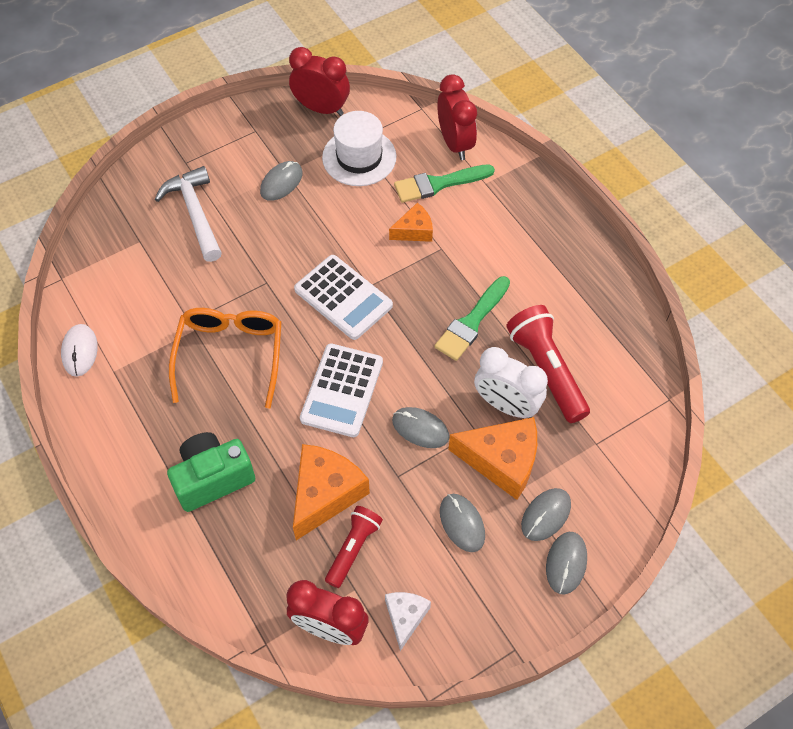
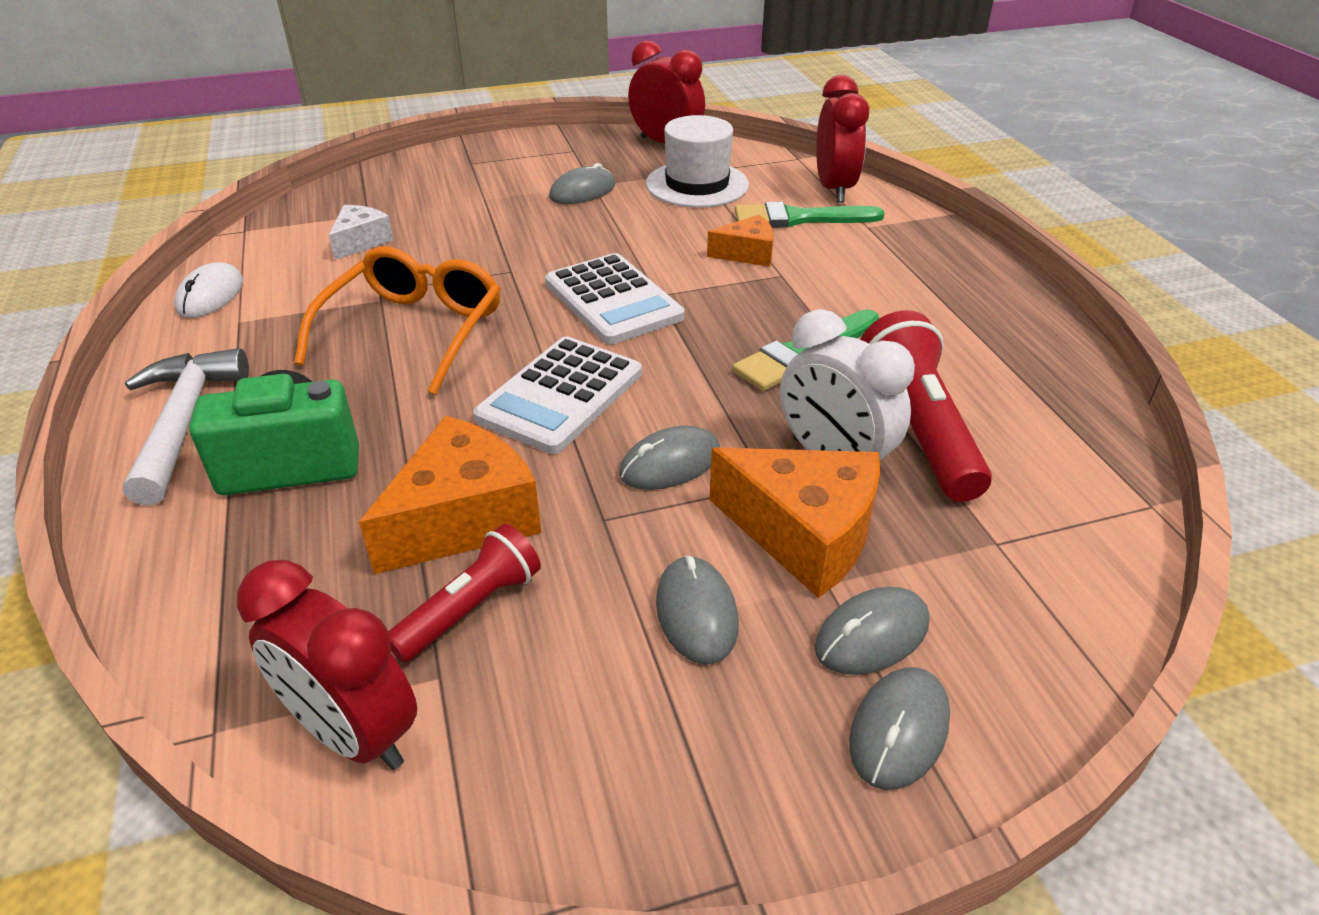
camera: 15 degrees right, 20 degrees down
(195, 213) = (455, 201): white hammer -> white hammer (184, 422)
(405, 617) = (516, 751): white cheese -> white cheese (361, 241)
(420, 428) = (670, 463): grey mouse -> grey mouse turned 75 degrees counterclockwise

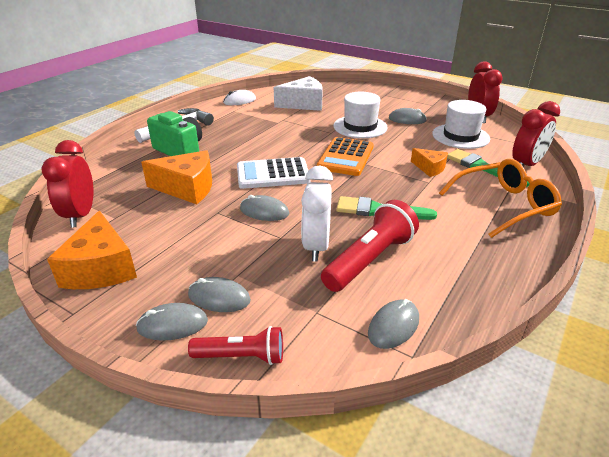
camera: 50 degrees right, 5 degrees down
(361, 241) = (303, 104): white cheese -> white cheese, size x1.75
(414, 331) = (269, 135): orange glasses -> orange glasses (504, 205)
(471, 609) = (148, 209): red flashlight -> red flashlight (242, 356)
(537, 237) = (360, 127): none -> white hat
(613, 300) = (346, 157): white calculator -> orange calculator
(696, 613) = (189, 252): grey mouse -> grey mouse (393, 326)
(804, 534) = (260, 258): orange cheese -> orange cheese (101, 268)

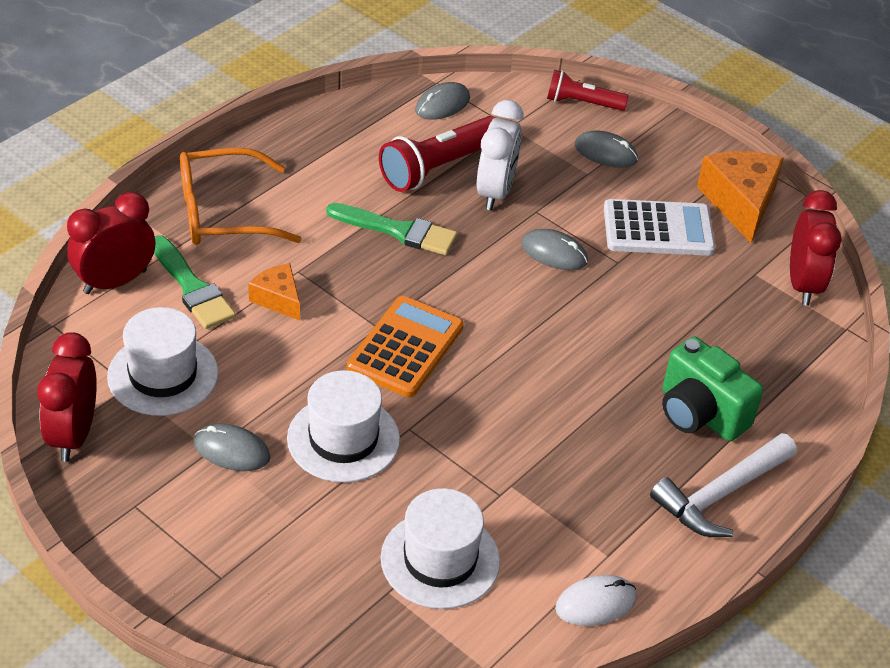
camera: 175 degrees left, 10 degrees up
(172, 324) = (647, 136): grey mouse -> none
(187, 188) = (667, 314): orange cheese -> none
(273, 174) = (536, 324): white calculator -> white calculator (658, 229)
(303, 104) = (440, 559): white cheese -> white hat

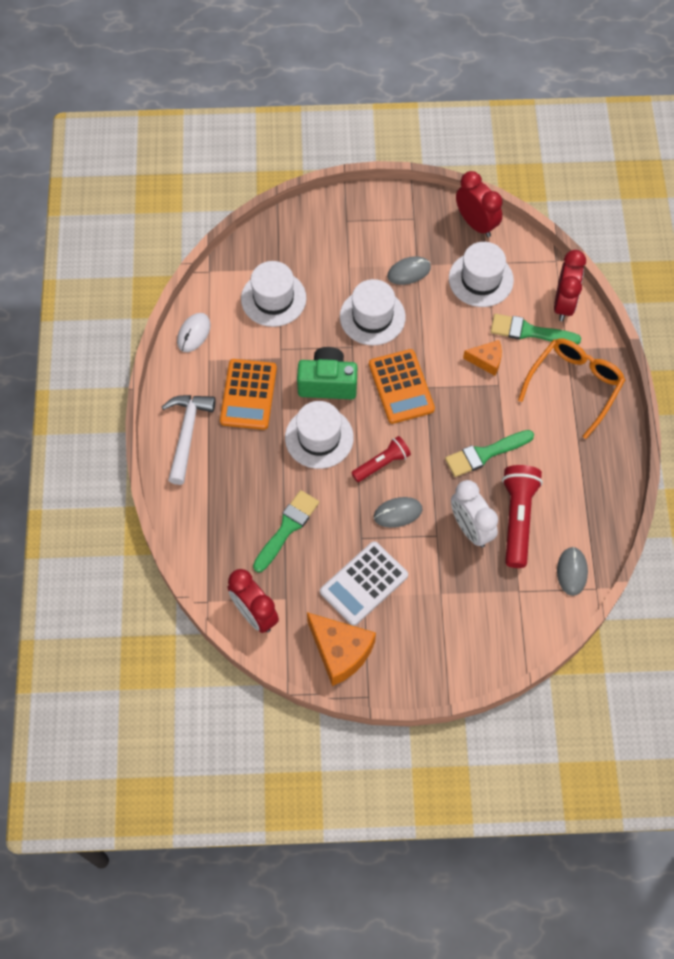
camera: 140 degrees right, 20 degrees up
(561, 372) = (319, 437): none -> white hat
(582, 103) = (503, 654): red flashlight -> red flashlight (382, 464)
(598, 476) = (248, 395): none -> orange calculator
(606, 153) = (448, 621): grey mouse -> none
(691, 324) = (287, 528): none -> green brush
(700, 414) = (234, 472): green camera -> green camera (327, 383)

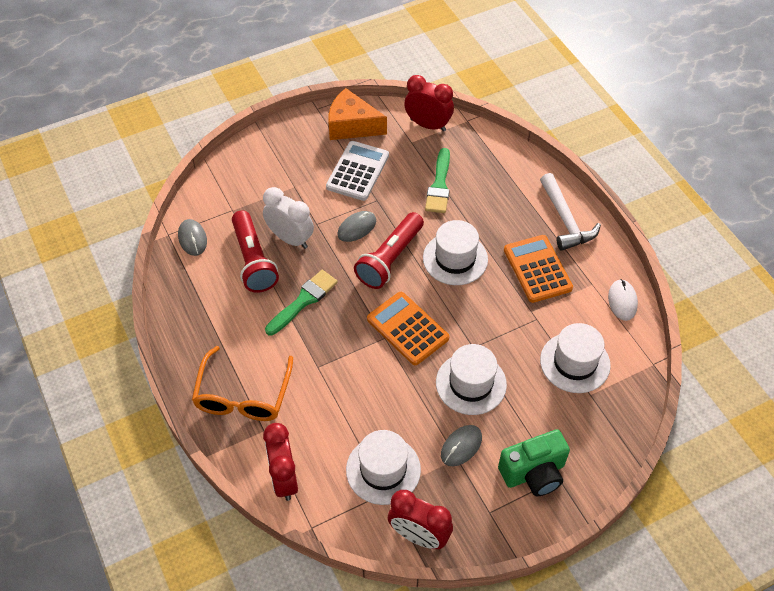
camera: 155 degrees right, 10 degrees down
(327, 383) = (475, 305): green camera -> green camera (533, 473)
(382, 464) = (390, 259): red flashlight -> red flashlight, size x1.61
(486, 360) = (339, 385): orange cheese -> none
(529, 331) = (309, 432): green brush -> none

